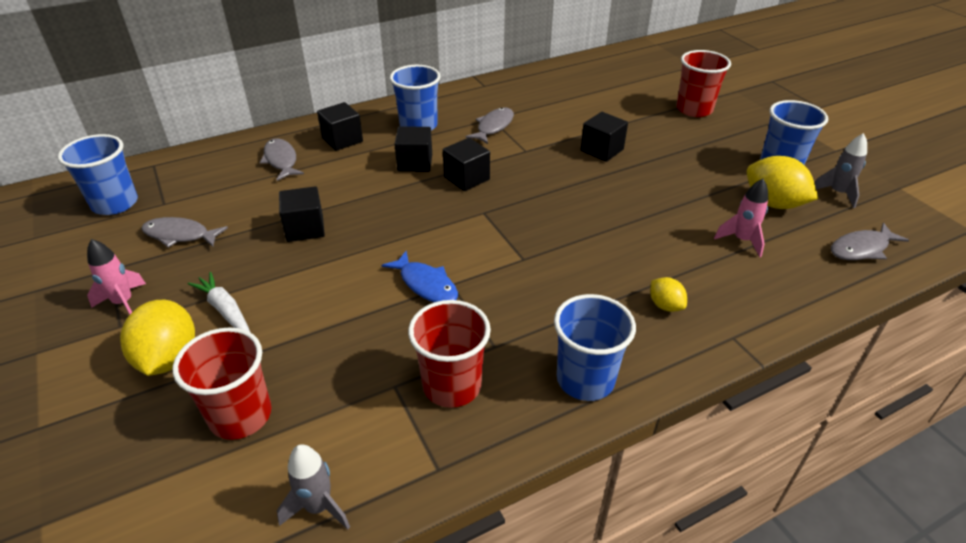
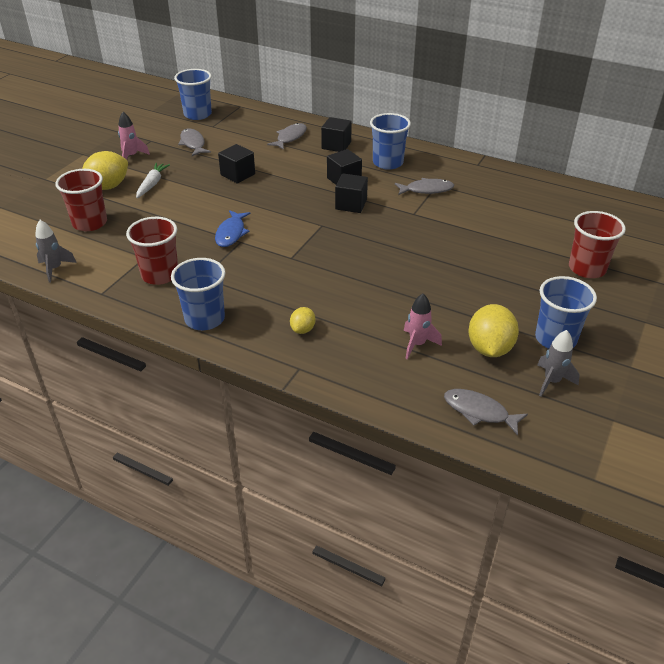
camera: 55 degrees right, 0 degrees up
(602, 150) = (458, 244): black cube -> none

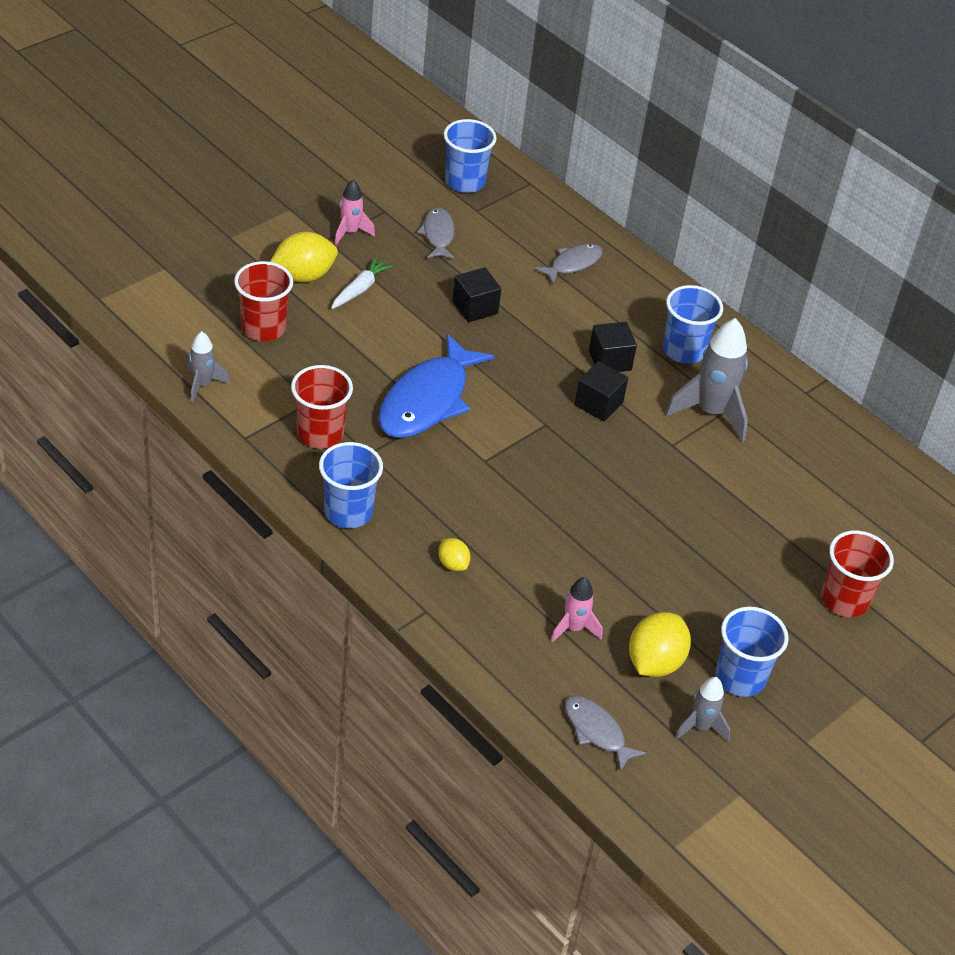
camera: 15 degrees right, 5 degrees up
(231, 233) = (428, 400): blue fish -> blue fish, size x1.91
(303, 329) = (453, 564): yellow lemon -> yellow lemon turned 75 degrees counterclockwise
(336, 145) = (629, 298): black cube -> none
(426, 190) = (711, 412): grey fish -> grey rocket

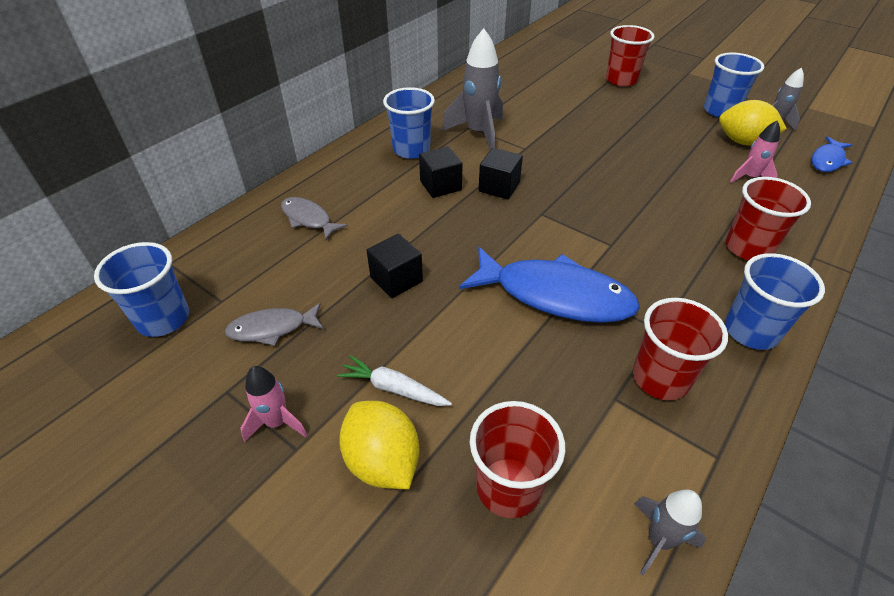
camera: 95 degrees left, 0 degrees up
(453, 564) = (748, 248): yellow lemon -> red cup
(596, 731) = (827, 160): grey fish -> blue fish

